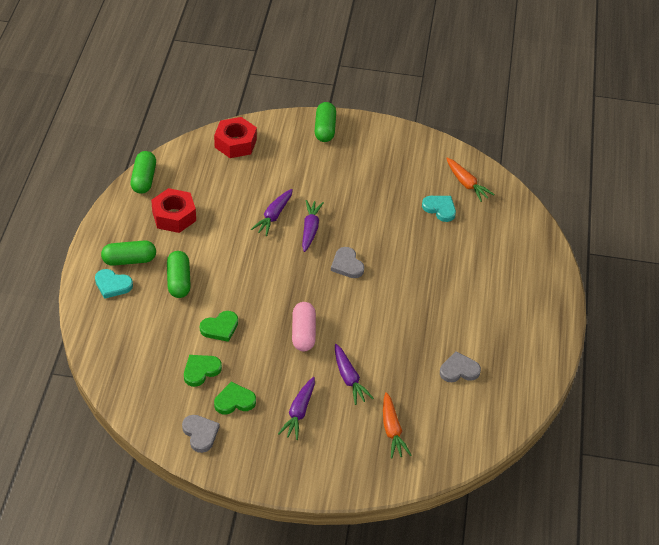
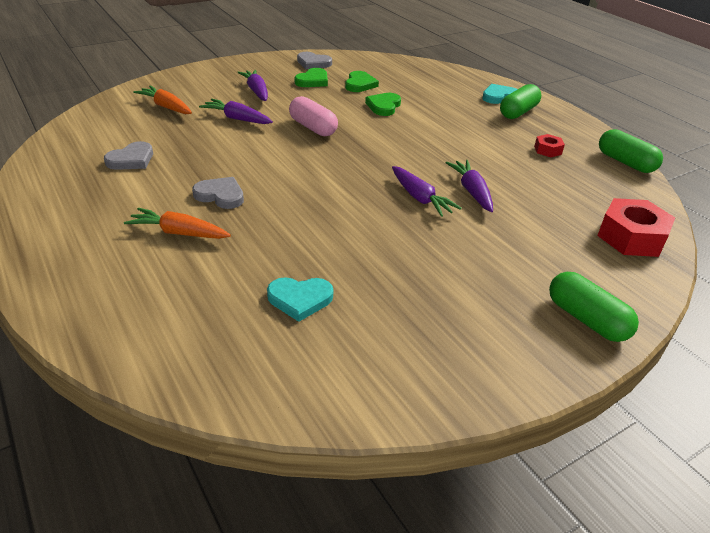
camera: 140 degrees right, 10 degrees down
(174, 216) = (547, 150): red nut -> red nut, size x0.51
(179, 281) = (461, 116): green capsule -> none
(347, 265) = (340, 187): grey heart -> grey heart (220, 195)
(466, 184) = (296, 362): orange carrot -> orange carrot (179, 233)

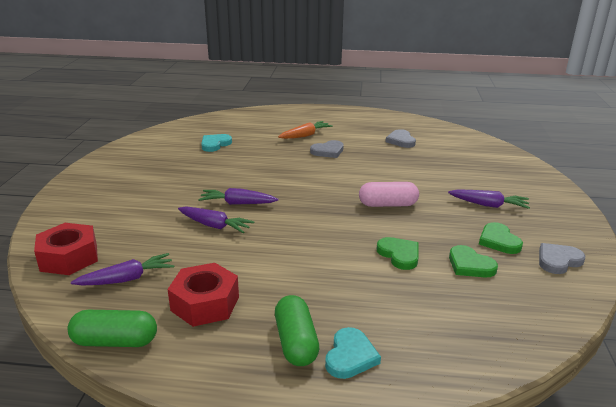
camera: 130 degrees right, 10 degrees down
(166, 107) = (479, 165): orange carrot -> none
(237, 119) = (434, 182): purple carrot -> purple carrot (127, 279)
(547, 150) = (205, 303): red nut -> red nut, size x1.96
(586, 319) = (74, 197): green capsule -> none

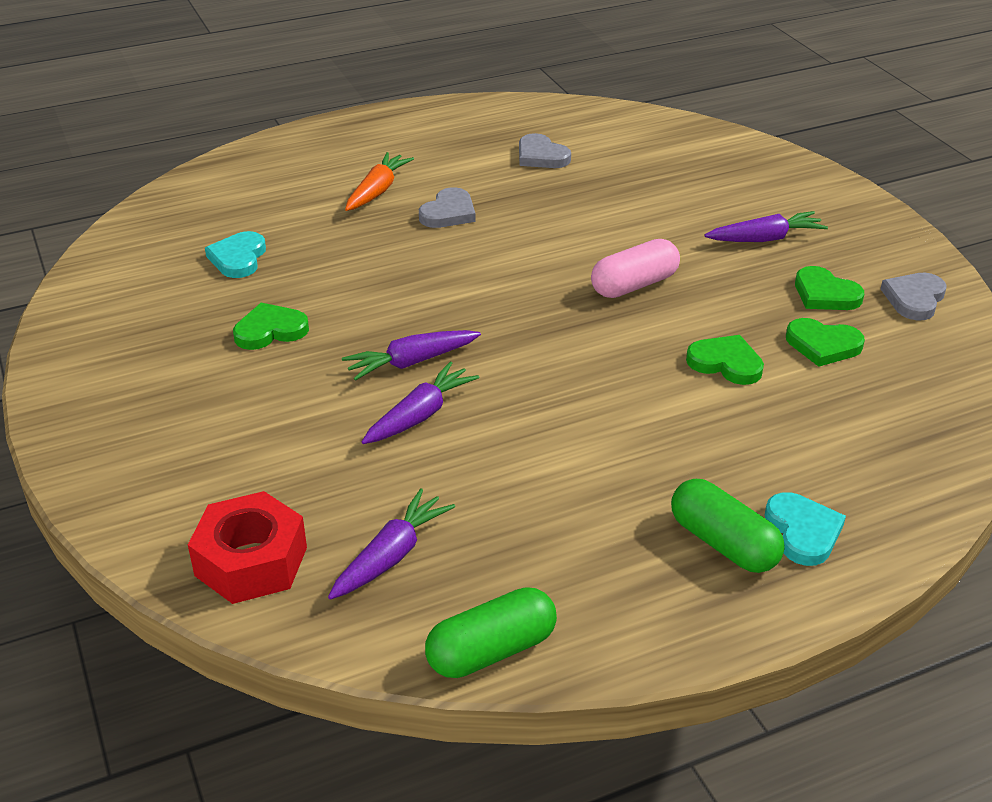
camera: 30 degrees left, 10 degrees up
(193, 173) = (270, 330): none -> green heart
(205, 303) = (550, 543): red nut -> none
(214, 226) = (420, 415): purple carrot -> purple carrot turned 45 degrees counterclockwise

